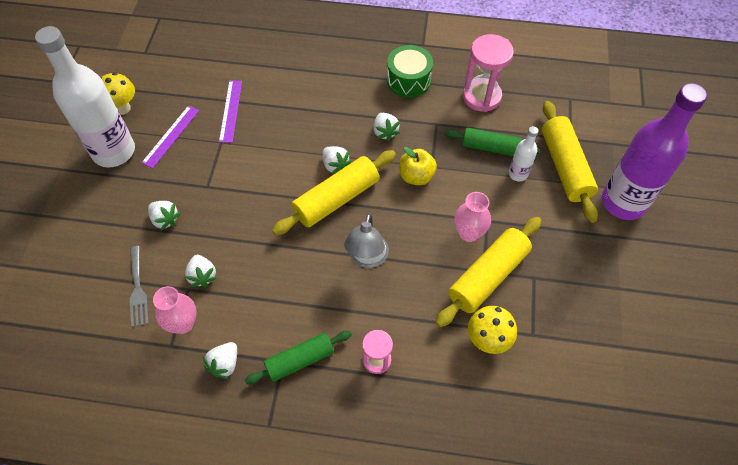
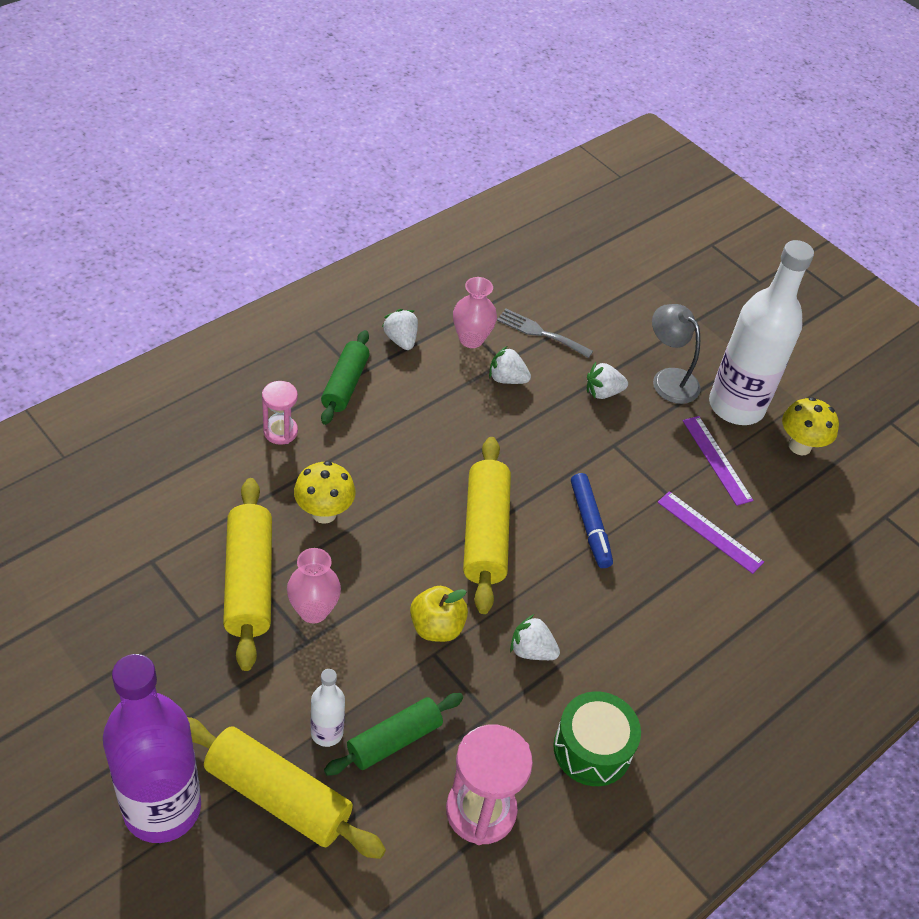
camera: 125 degrees right, 10 degrees down
(280, 159) = (590, 525): none -> blue marker
(335, 165) = (531, 566): white strawberry -> none
(367, 258) = (386, 503): grey lamp -> grey lamp (668, 379)
(487, 340) = (193, 522): yellow mushroom -> yellow mushroom (324, 513)

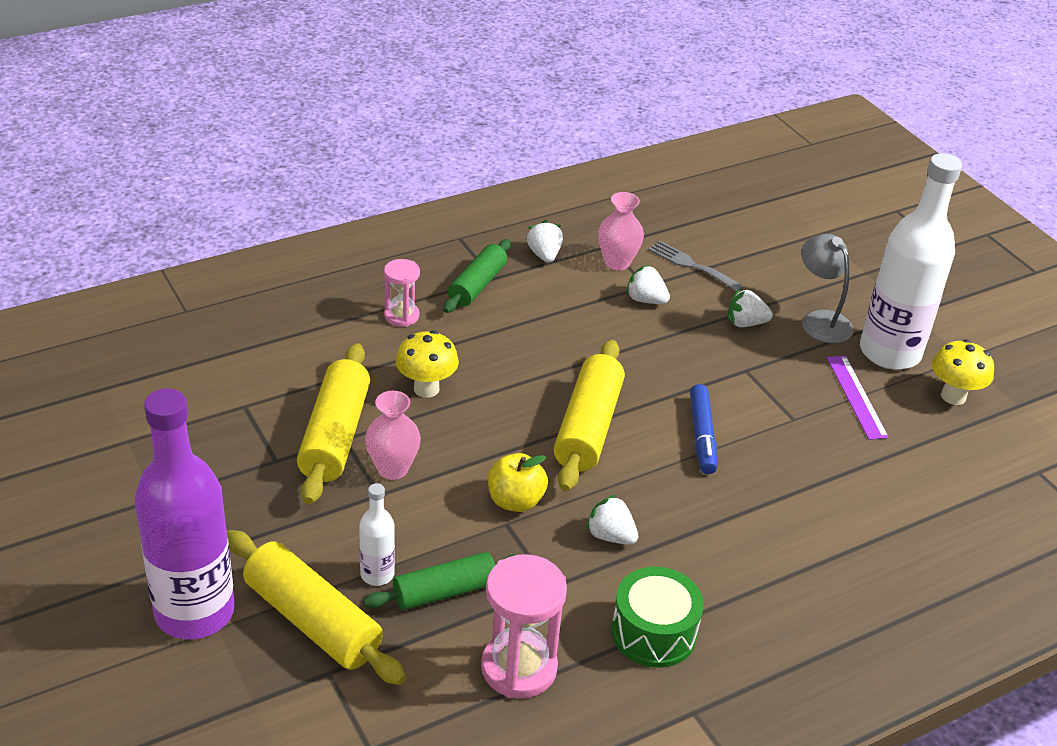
camera: 15 degrees right, 10 degrees down
(709, 532) = (832, 459): purple ruler -> none

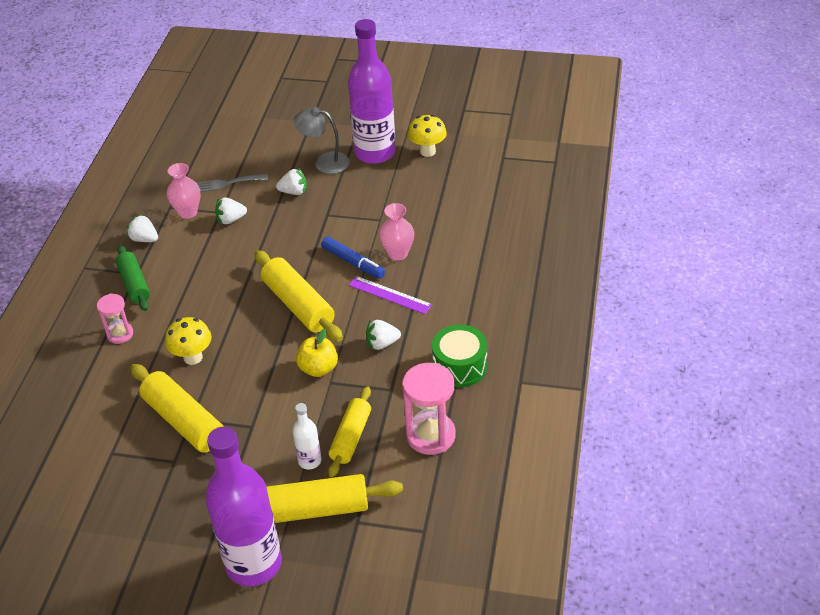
camera: 45 degrees left, 5 degrees up
(392, 469) = (239, 409): pink vase -> pink vase (398, 254)
(444, 591) = (351, 437): green rolling pin -> yellow rolling pin
(745, 323) = (294, 192): white strawberry -> white strawberry turned 135 degrees counterclockwise
(856, 397) = (390, 186): purple ruler -> purple ruler (390, 295)
(889, 352) = (375, 153): white bottle -> purple bottle

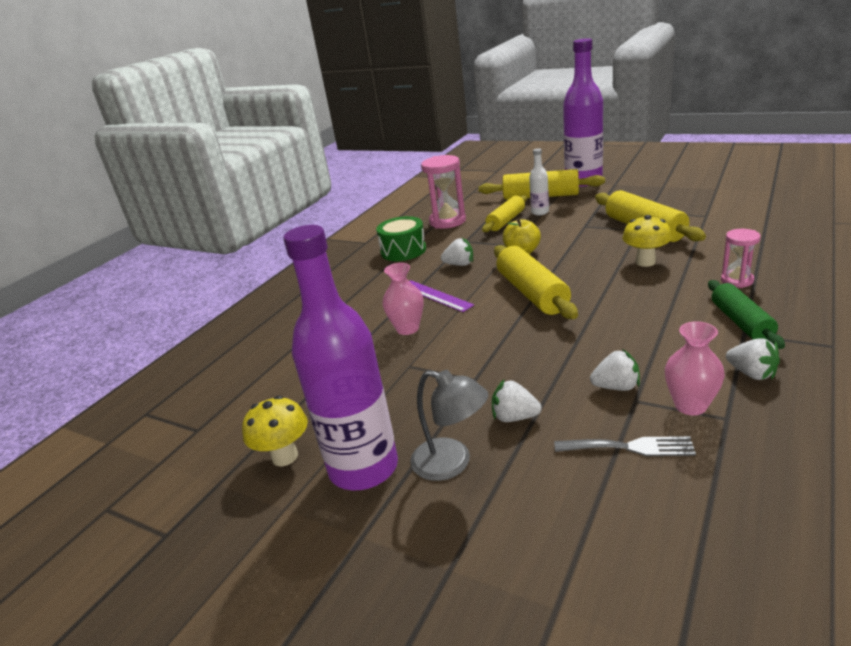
camera: 160 degrees left, 15 degrees down
(353, 262) = (461, 324): blue marker -> none

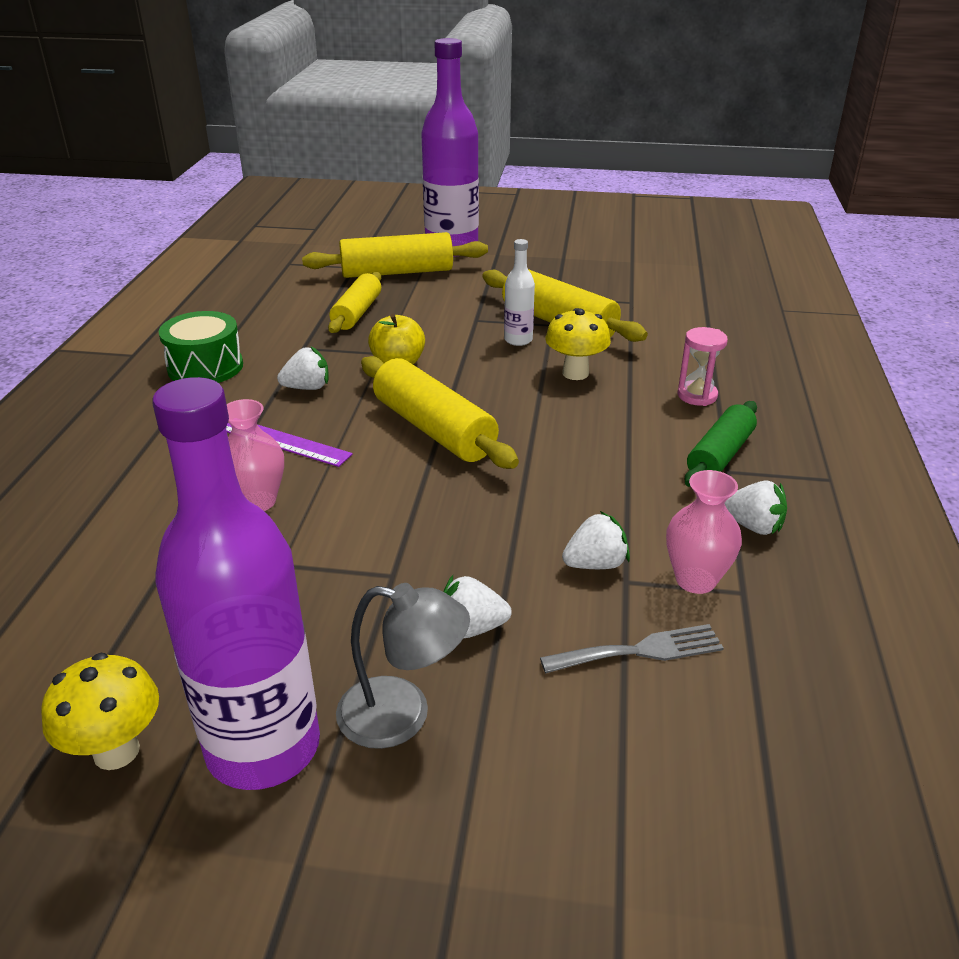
camera: 25 degrees left, 5 degrees up
(447, 221) = (263, 315): pink hourglass -> none
(540, 212) = (404, 298): white bottle -> white bottle (518, 340)
(741, 322) = (719, 455): green rolling pin -> green rolling pin turned 60 degrees clockwise

